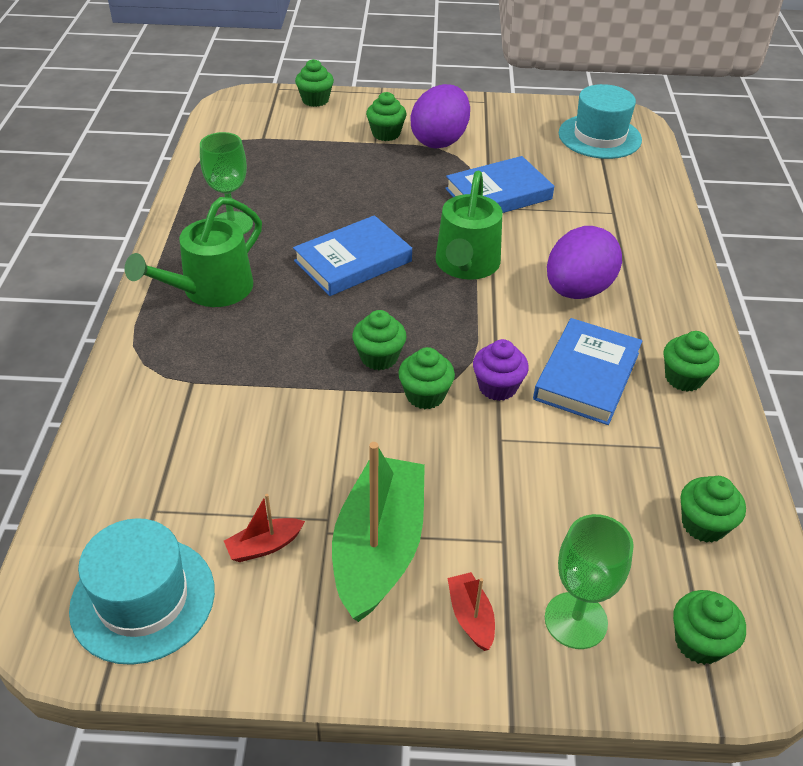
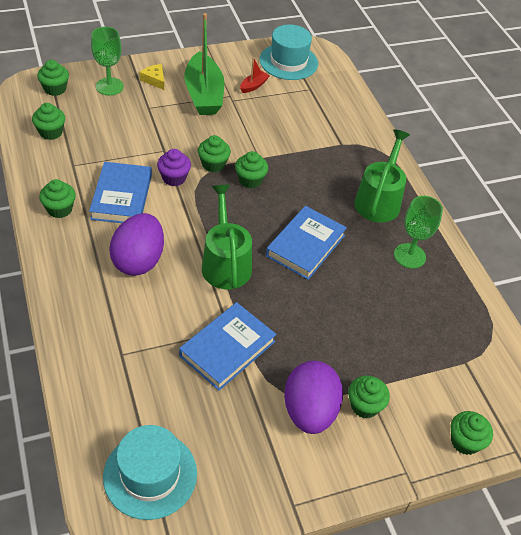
camera: 155 degrees right, 5 degrees up
(471, 617) = (154, 80): red boat -> yellow cheese

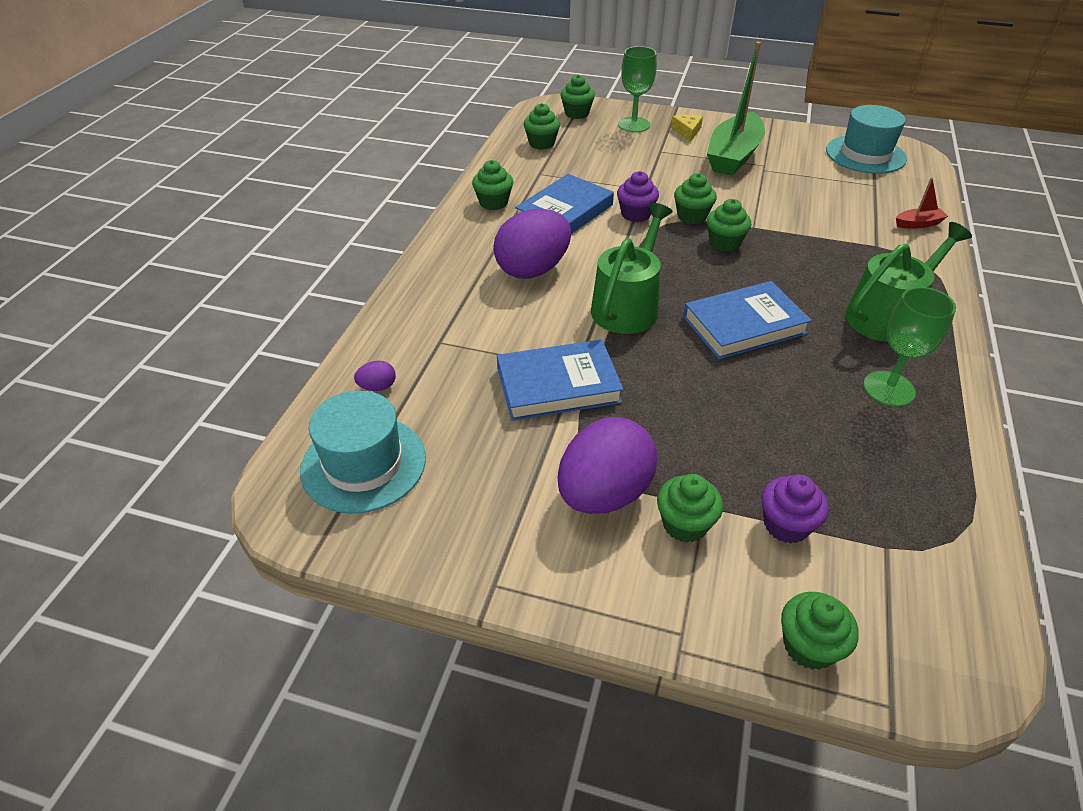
camera: 40 degrees right, 5 degrees down
(109, 413) = (377, 387): none -> purple egg
(253, 86) = (801, 164): red boat -> red boat (918, 224)
(413, 376) = (786, 525): none -> purple cupcake

